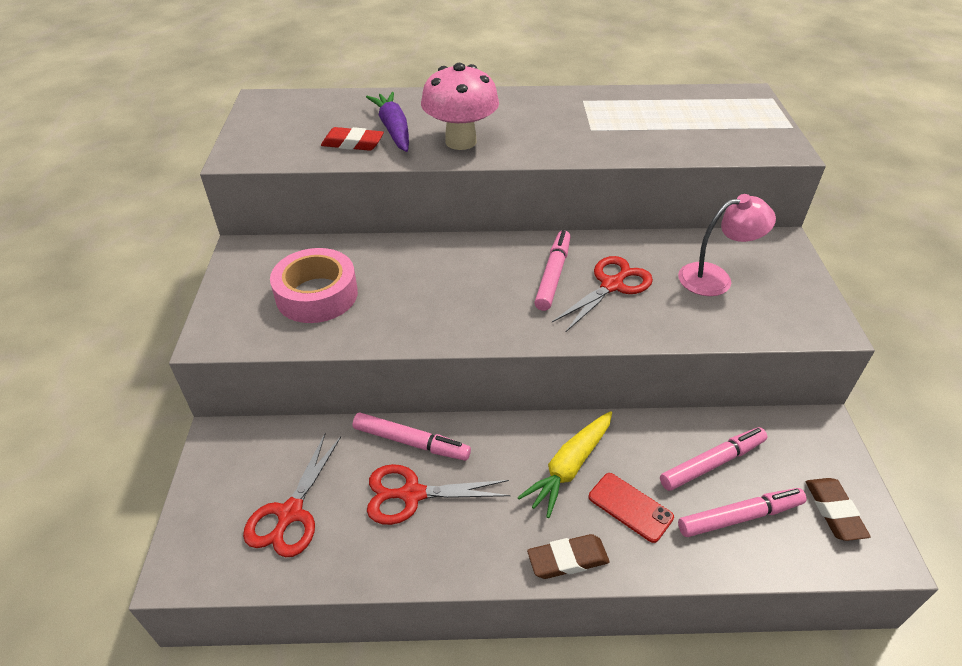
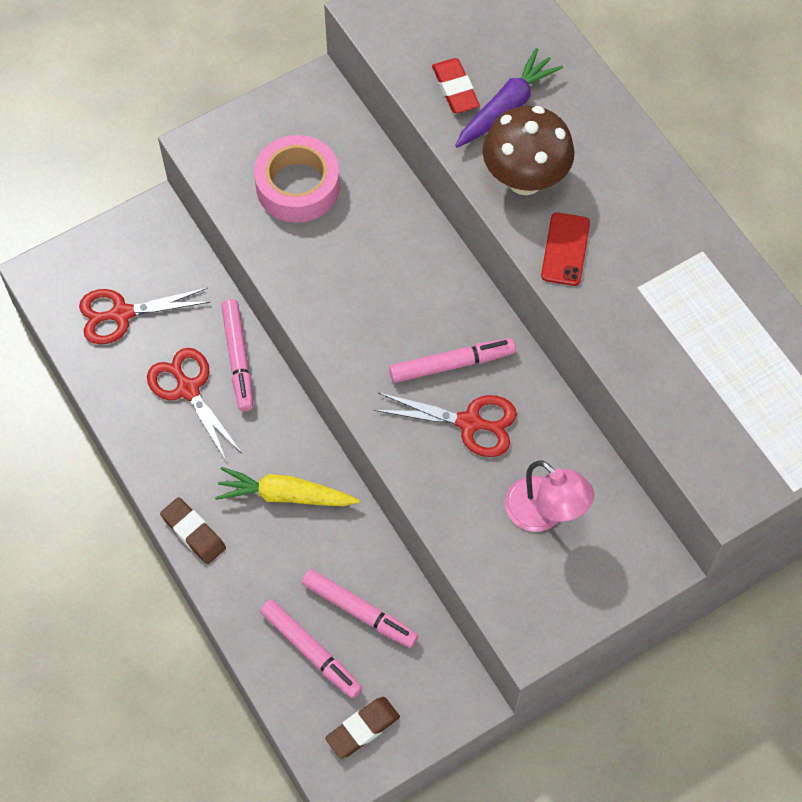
camera: 60 degrees right, 20 degrees up
(460, 141) = (525, 179): pink mushroom -> brown mushroom
(630, 507) = (271, 560): red phone -> red phone (565, 249)

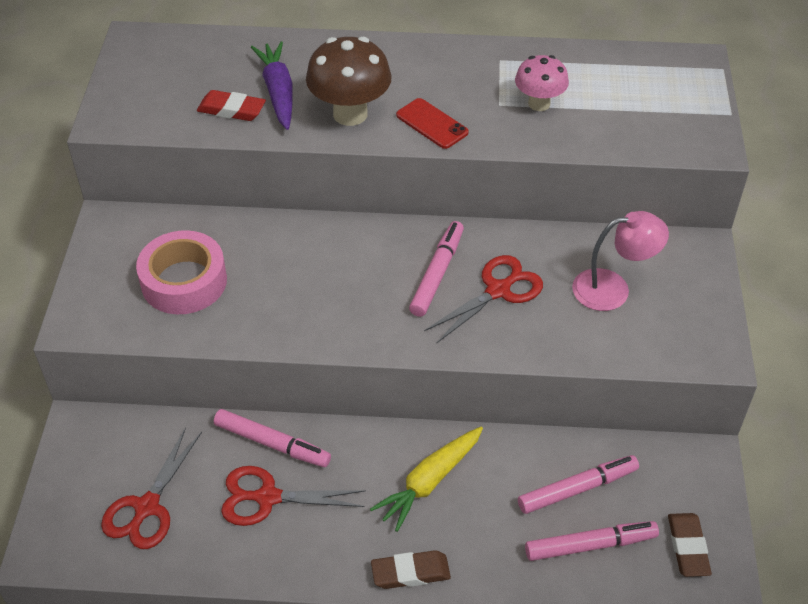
camera: 55 degrees left, 15 degrees down
(666, 318) = (539, 104): none -> pink mushroom

